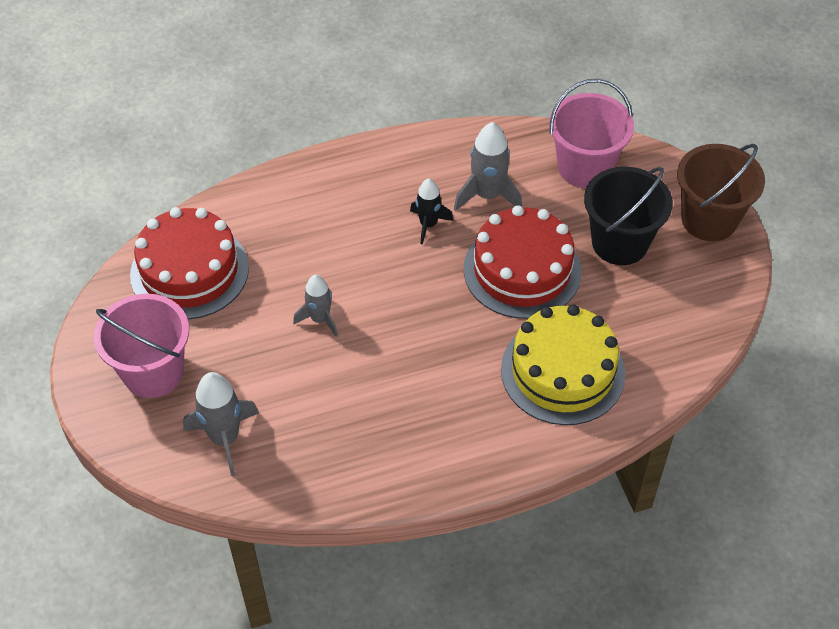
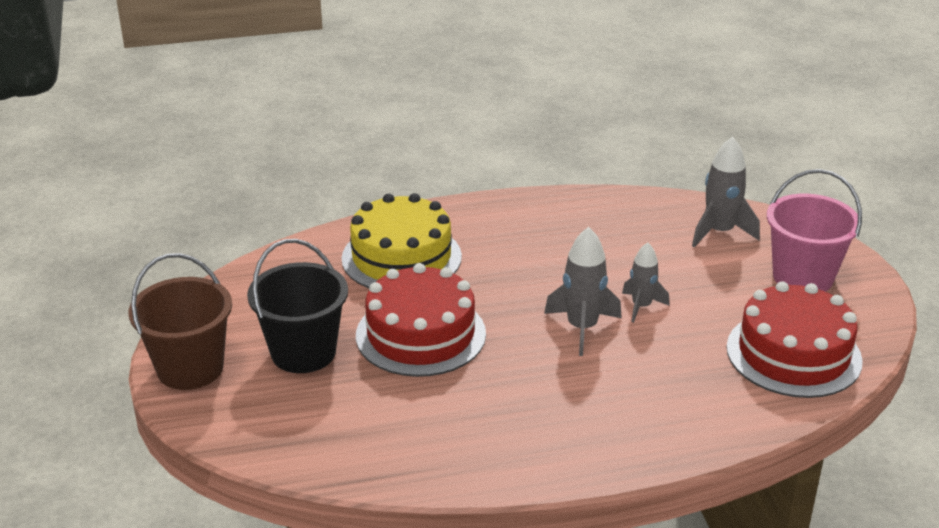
camera: 175 degrees left, 20 degrees down
(428, 224) = (520, 382): black rocket -> none
(487, 195) = (444, 408): grey rocket -> grey rocket (582, 328)
(585, 167) = (314, 431): pink bucket -> none

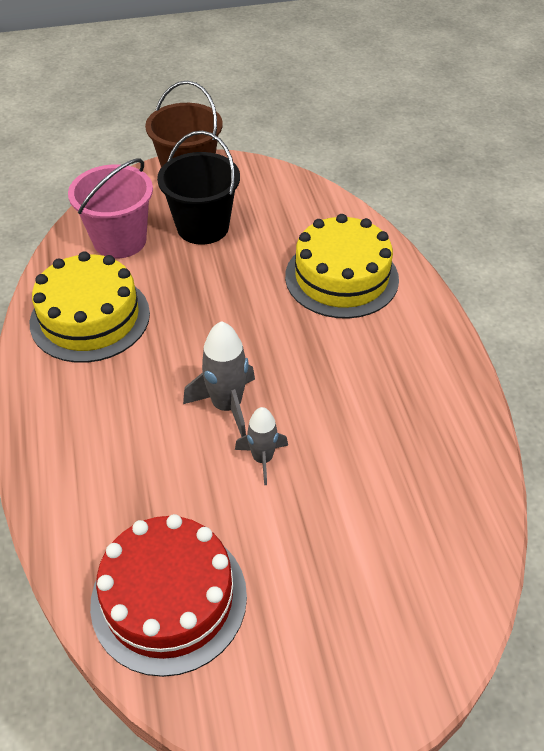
camera: 90 degrees right, 15 degrees up
(420, 334) = (223, 293): red cake -> none
(459, 432) = (90, 318): none -> yellow cake
(719, 232) = (421, 557): grey rocket -> none
(802, 277) = (326, 641): pink bucket -> pink bucket (120, 240)

